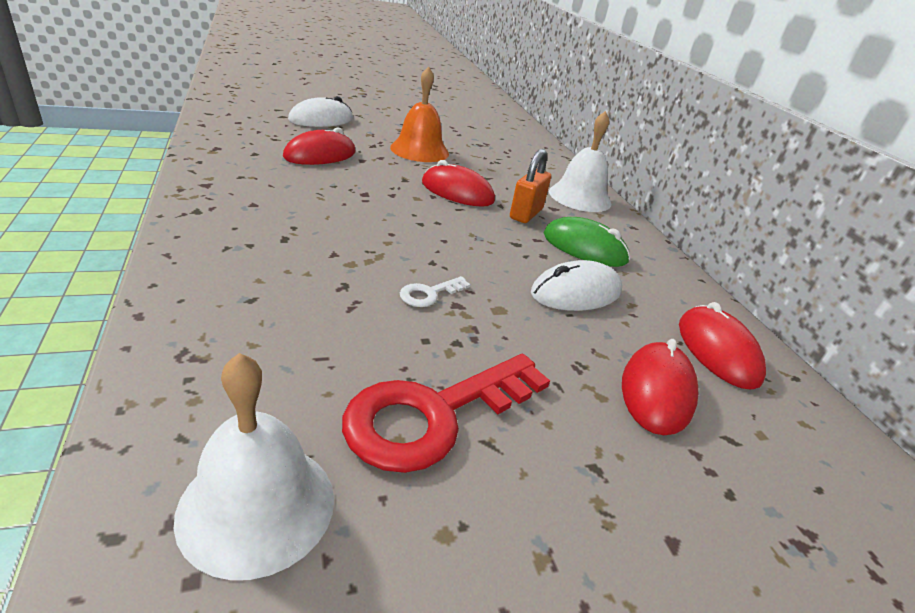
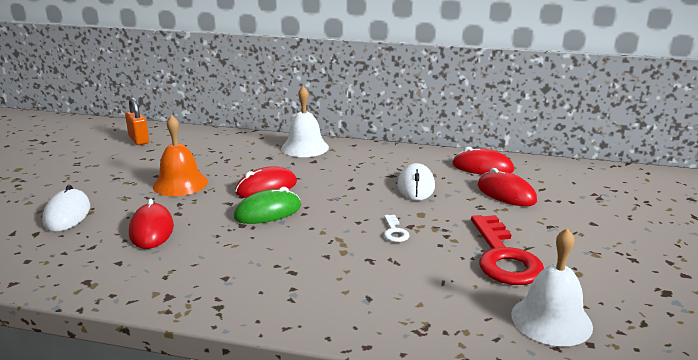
camera: 55 degrees left, 10 degrees down
(526, 214) = (316, 172): orange padlock -> orange padlock (139, 140)
(584, 248) = (370, 167): green mouse -> green mouse (268, 212)

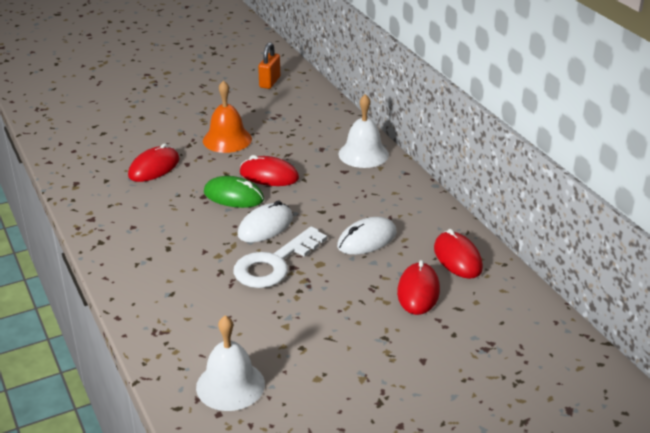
camera: 50 degrees right, 10 degrees up
(67, 214) = (135, 128): white mouse -> white mouse (265, 226)
(394, 232) = (274, 264): white key -> white key, size x2.26
(503, 257) = (297, 331): red key -> none

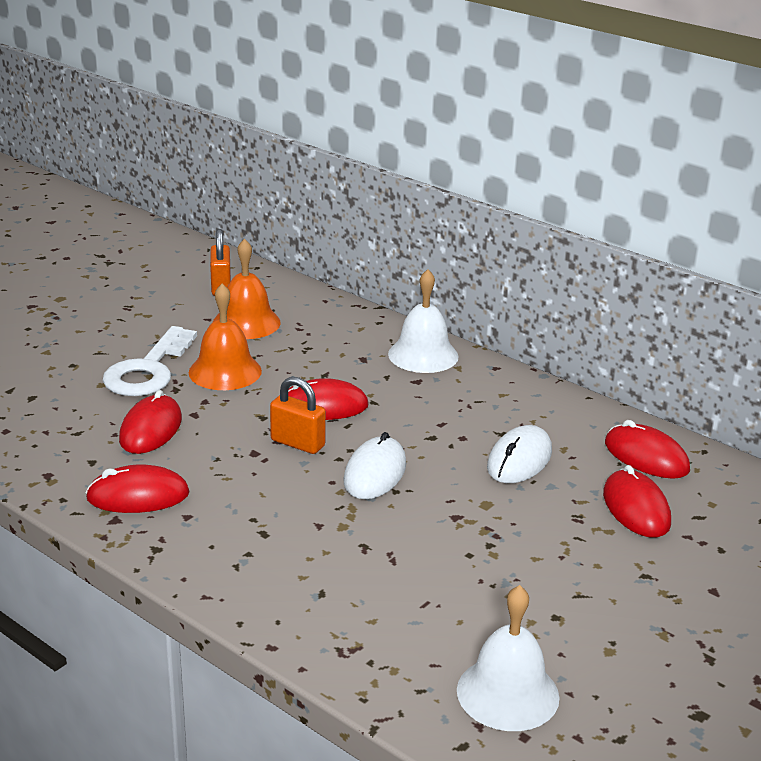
camera: 25 degrees left, 5 degrees down
(115, 207) = (138, 496): none -> red mouse
(233, 196) = (297, 443): green mouse -> orange padlock
(266, 109) = (246, 322): none -> orange bell
(274, 264) = (428, 519): white key -> white key (148, 370)

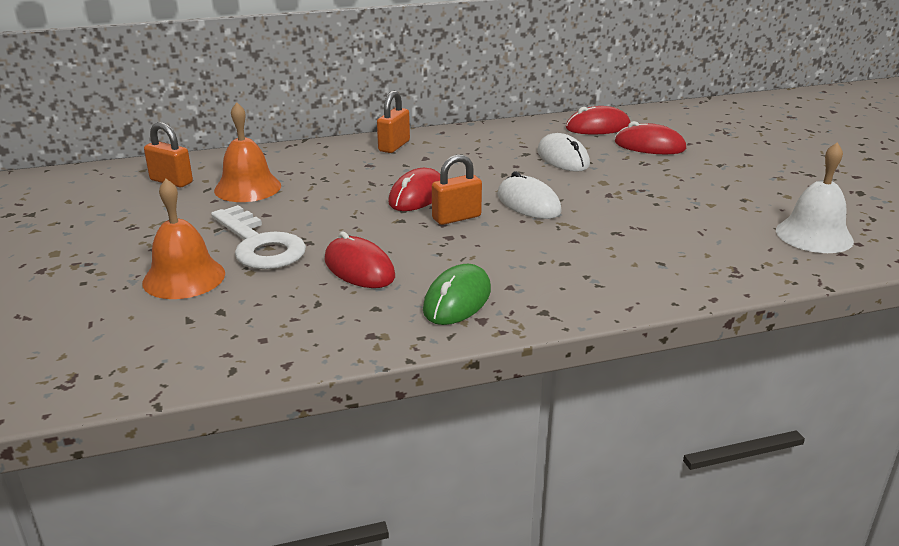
camera: 55 degrees left, 0 degrees up
(138, 496) = (457, 300): red mouse -> green mouse
(225, 371) = (311, 215): orange bell -> orange bell (184, 277)
(423, 355) = (394, 146): white bell -> orange padlock

